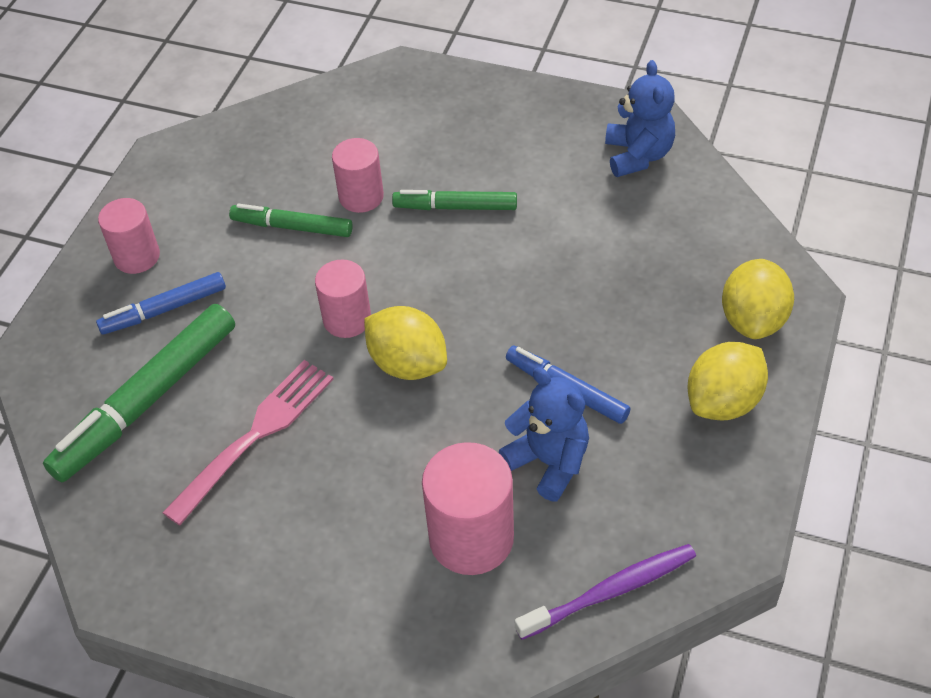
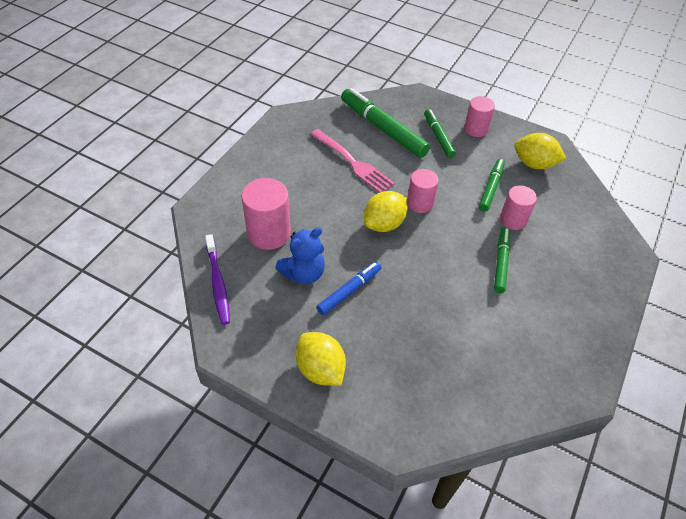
camera: 95 degrees right, 0 degrees up
(164, 310) = (438, 137): blue marker -> green marker
(638, 155) = (545, 375): blue teddy bear -> none
(753, 320) = (381, 406): yellow lemon -> yellow lemon (534, 164)

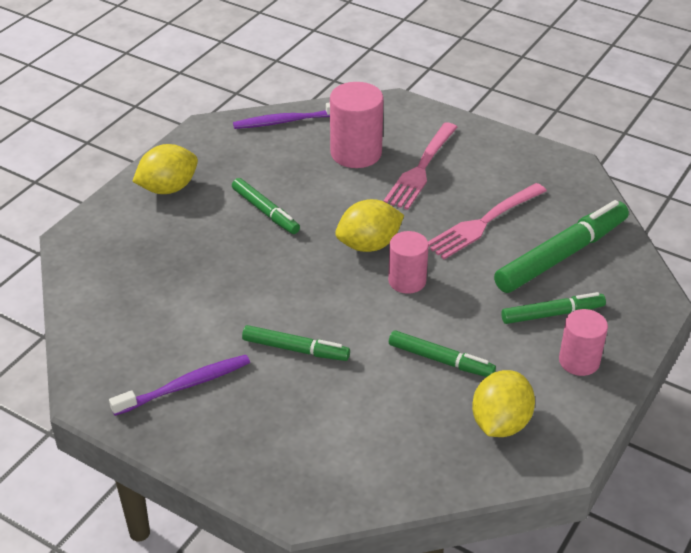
camera: 95 degrees right, 10 degrees down
(289, 193) = (421, 168): none -> pink fork
(303, 273) = (294, 178): blue teddy bear -> none
(349, 291) = (265, 211): blue marker -> green marker
(384, 224) = (369, 245): yellow lemon -> yellow lemon turned 75 degrees counterclockwise
(513, 220) = (375, 375): pink cylinder -> none
(555, 326) = (185, 386): none -> purple toothbrush

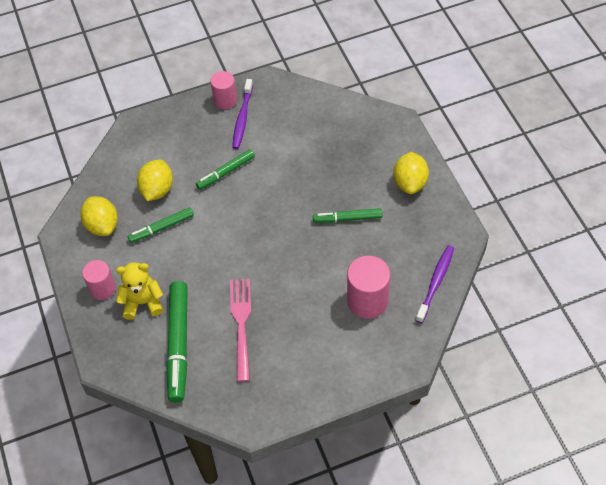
camera: 130 degrees right, 15 degrees up
(369, 245) = (274, 252): yellow lemon -> yellow lemon (157, 190)
(407, 281) = (229, 251): pink cylinder -> pink cylinder (225, 100)
(421, 168) = (321, 328): pink fork -> none
(552, 314) = (143, 302): green marker -> yellow teddy bear

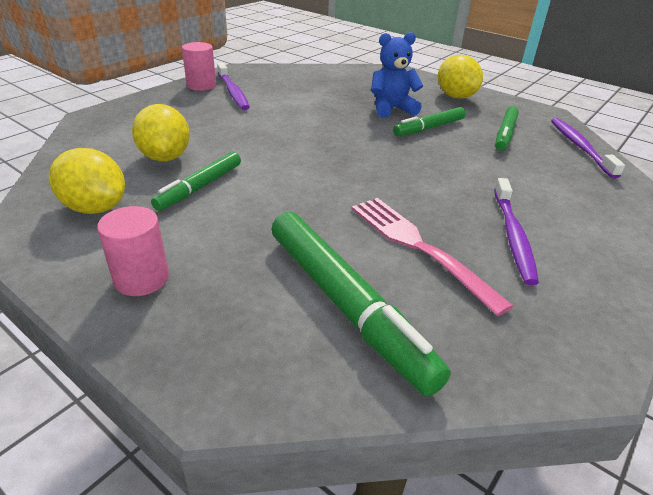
camera: 35 degrees left, 20 degrees down
(143, 302) = (233, 273): yellow teddy bear -> none
(226, 172) = (250, 127): green marker -> green marker (505, 134)
(299, 339) = (513, 235): none -> purple toothbrush
(341, 184) = (391, 109): none -> blue teddy bear
(367, 301) = (538, 178): pink cylinder -> none

